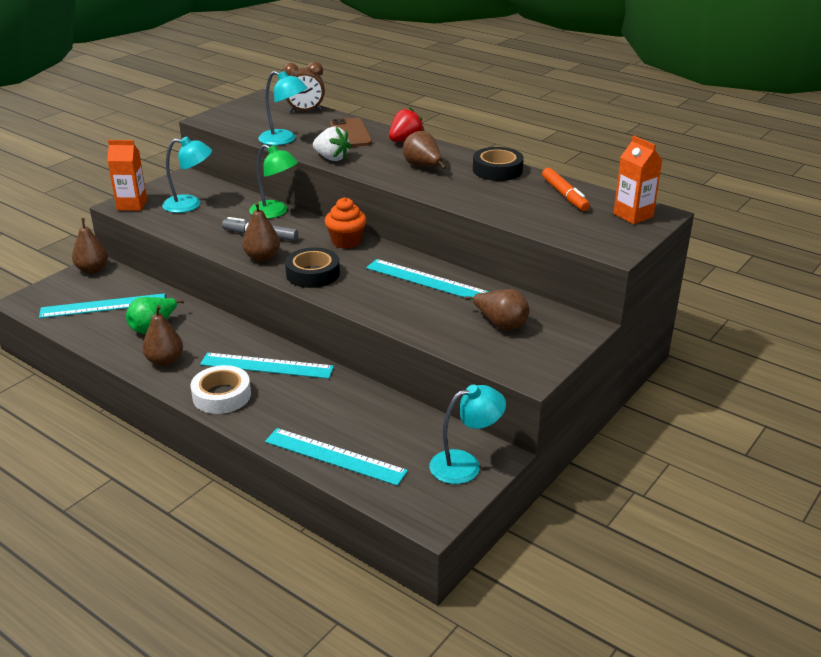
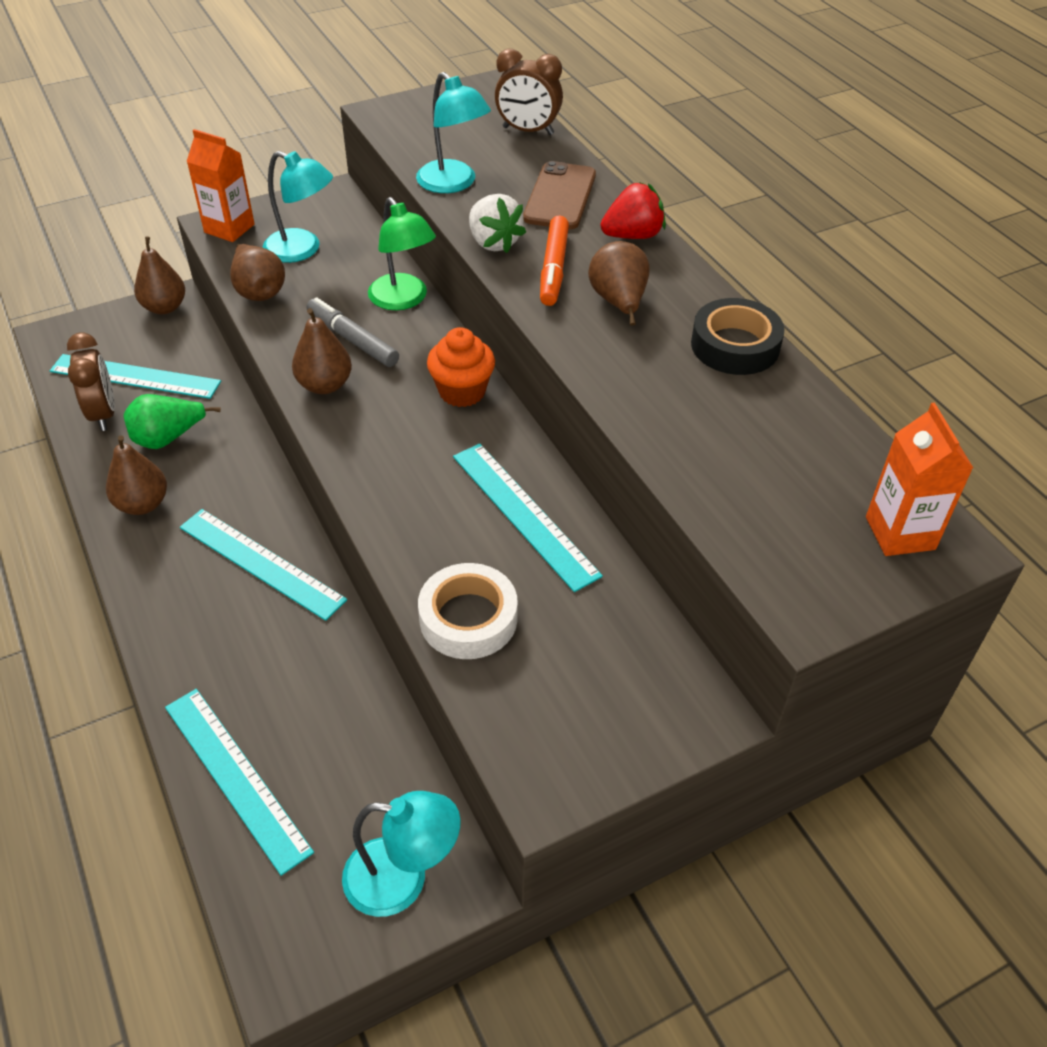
camera: 25 degrees right, 15 degrees up
(98, 328) = (103, 414): none -> brown clock
(221, 395) = (169, 596): white tape -> white tape (468, 618)
(313, 274) = (370, 442): black tape -> none
(500, 324) = (573, 655): brown pear -> brown pear (259, 291)
(564, 195) = (809, 442): orange marker -> orange marker (553, 268)

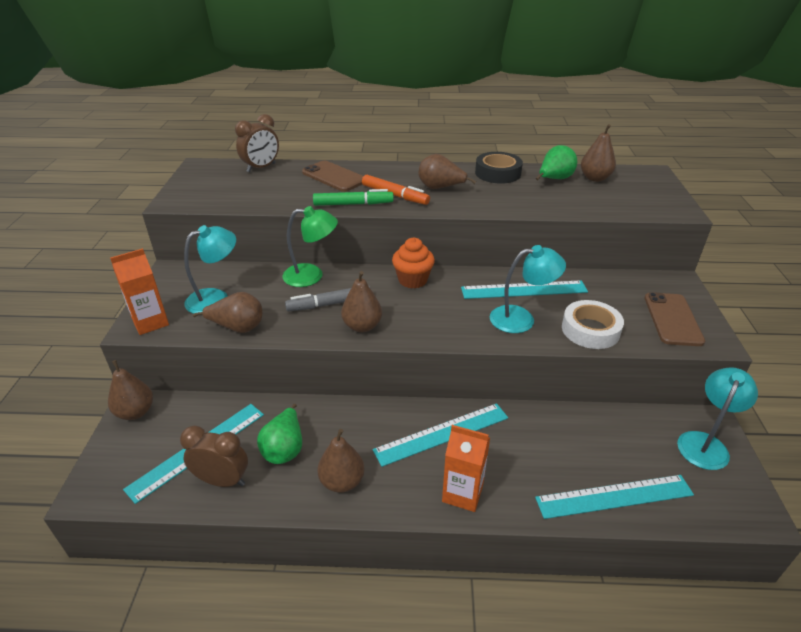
camera: 60 degrees left, 10 degrees down
(453, 184) = (282, 200): turquoise lamp -> turquoise lamp (521, 318)
(493, 242) = (353, 204): white strawberry -> green marker
(572, 722) = (672, 319): none -> brown phone
(632, 235) = (389, 170): red strawberry -> none
(777, 417) = (554, 179): none -> green pear
(836, 467) = (595, 178): none -> brown pear
(900, 533) = (641, 179): orange carton -> orange carton (462, 493)

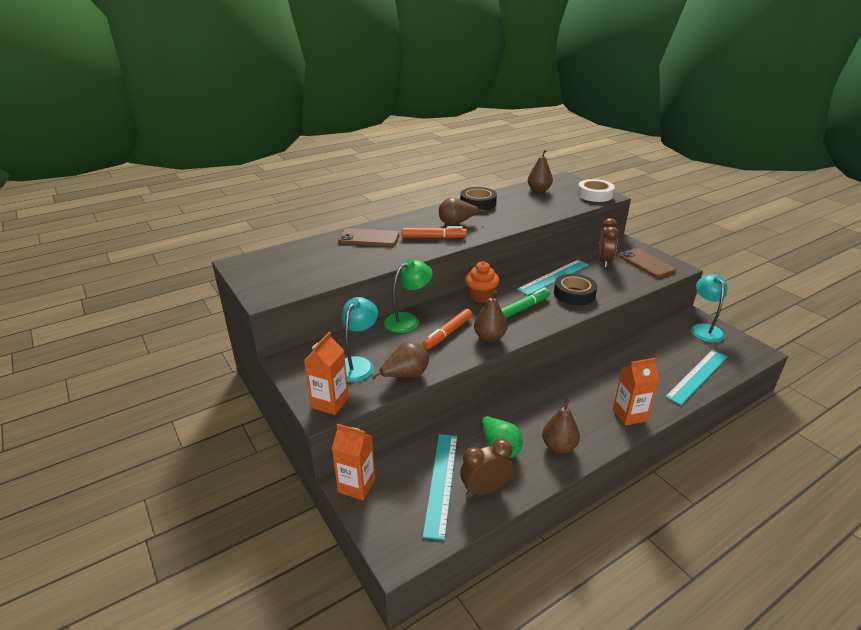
camera: 35 degrees left, 5 degrees down
(135, 412) = (356, 486): brown pear -> orange carton
(261, 168) = (298, 249): brown clock -> brown clock (604, 261)
(329, 304) = (448, 333): grey marker -> orange marker
(353, 204) = (414, 252): green marker -> green marker (524, 308)
(442, 433) = (579, 389): turquoise ruler -> none
(521, 318) = (574, 294): turquoise lamp -> black tape
(554, 179) = (517, 197): green pear -> none
(590, 330) = (616, 285): white tape -> white tape (594, 195)

